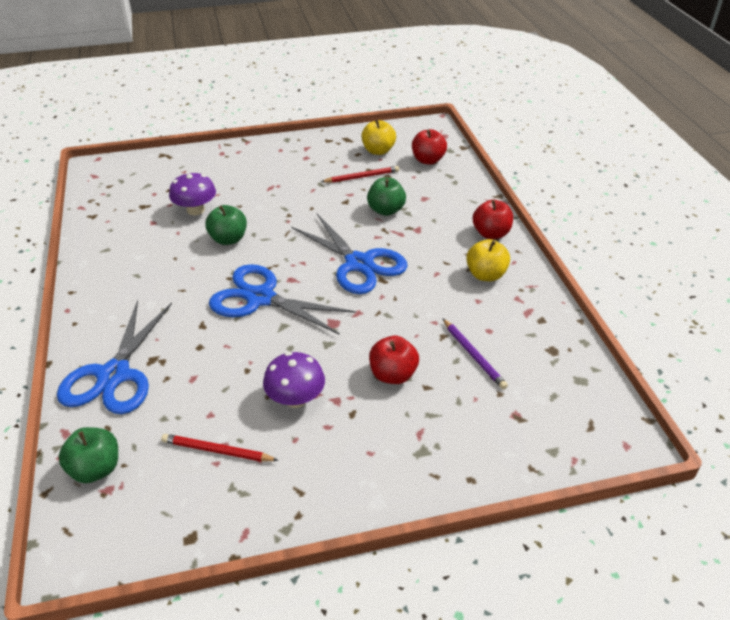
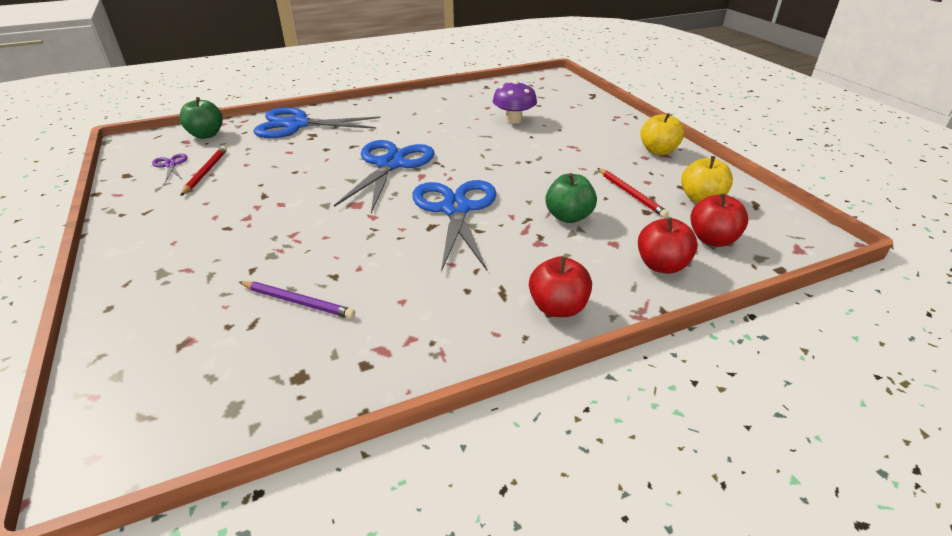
camera: 80 degrees right, 5 degrees down
(179, 492) = (171, 165): none -> purple scissors
(228, 239) = (475, 139): green apple -> none
(295, 398) = (254, 197): purple mushroom -> none
(359, 264) = (456, 209): blue scissors -> blue scissors turned 135 degrees clockwise
(393, 375) = (275, 246): red apple -> red apple (661, 265)
(473, 355) = (298, 301): purple pencil -> purple pencil turned 120 degrees counterclockwise
(485, 275) = (458, 306): yellow apple -> yellow apple (658, 151)

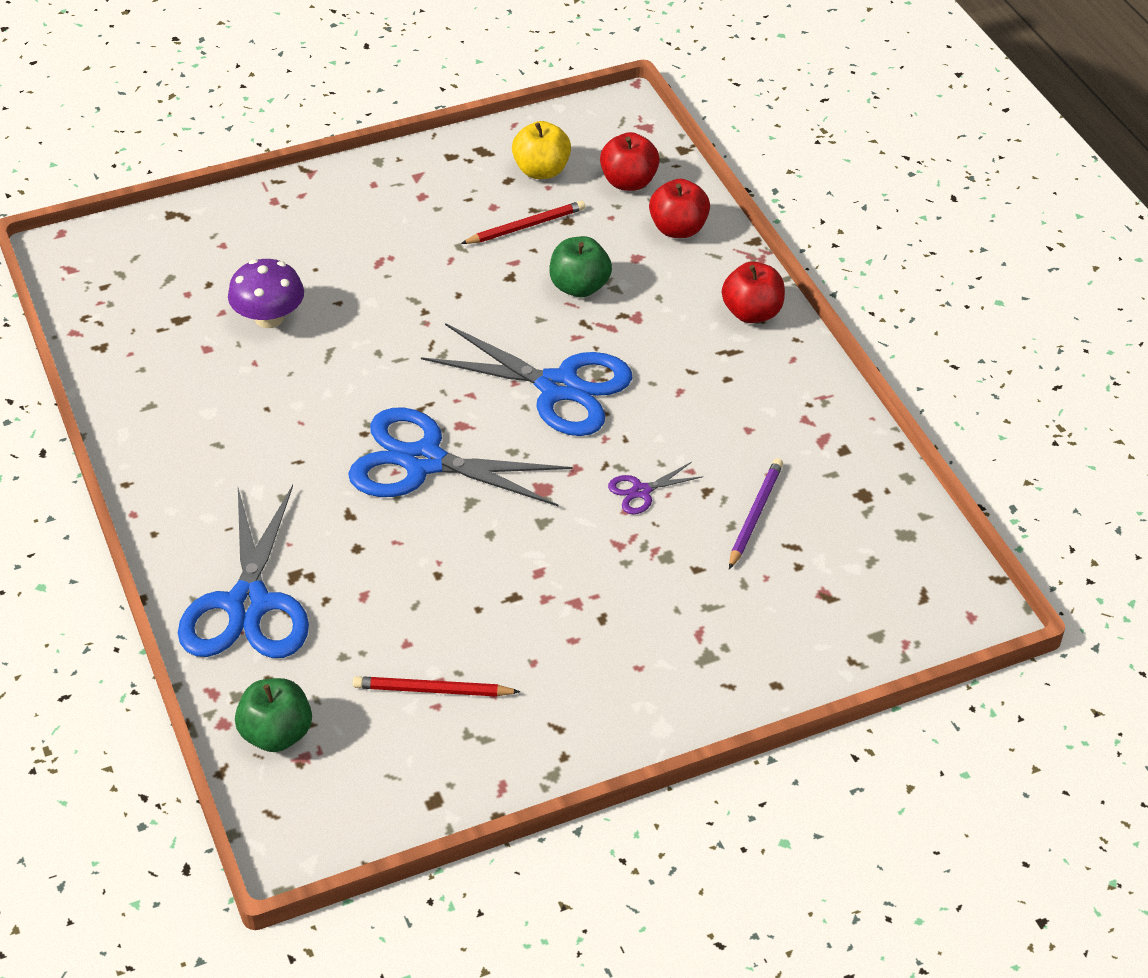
camera: 90 degrees left, 10 degrees up
(171, 165) = (400, 748): purple scissors -> purple scissors (641, 491)
(456, 209) = (558, 387): blue scissors -> blue scissors turned 150 degrees counterclockwise
(658, 151) = (405, 180): yellow apple -> none

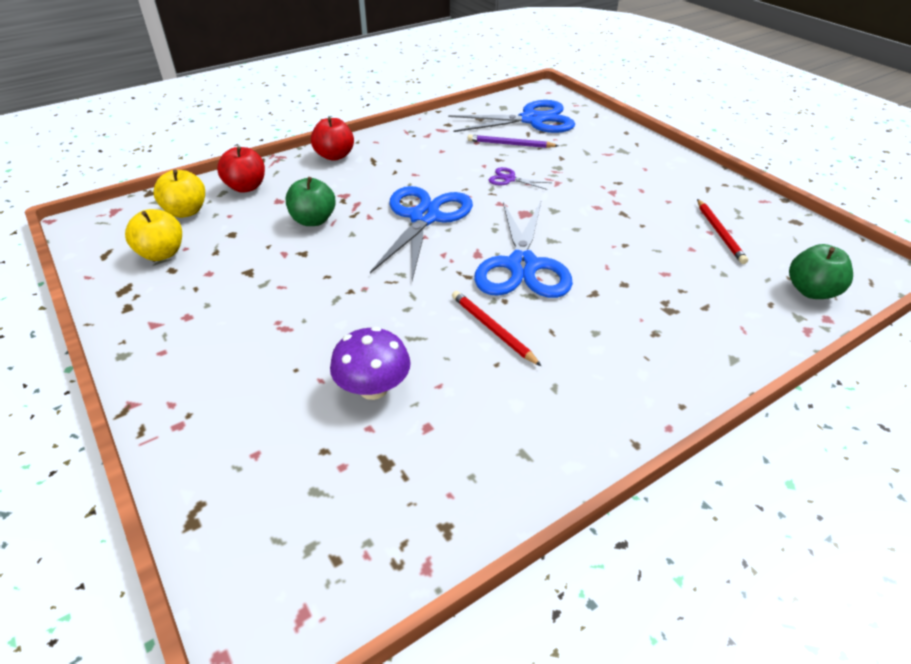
camera: 100 degrees left, 5 degrees down
(248, 605) = (715, 329): blue scissors -> blue scissors (532, 120)
(525, 226) = (237, 253): red pencil -> red pencil (492, 329)
(628, 182) = (186, 212): red apple -> yellow apple
(641, 491) = (509, 179): purple scissors -> purple scissors turned 150 degrees clockwise

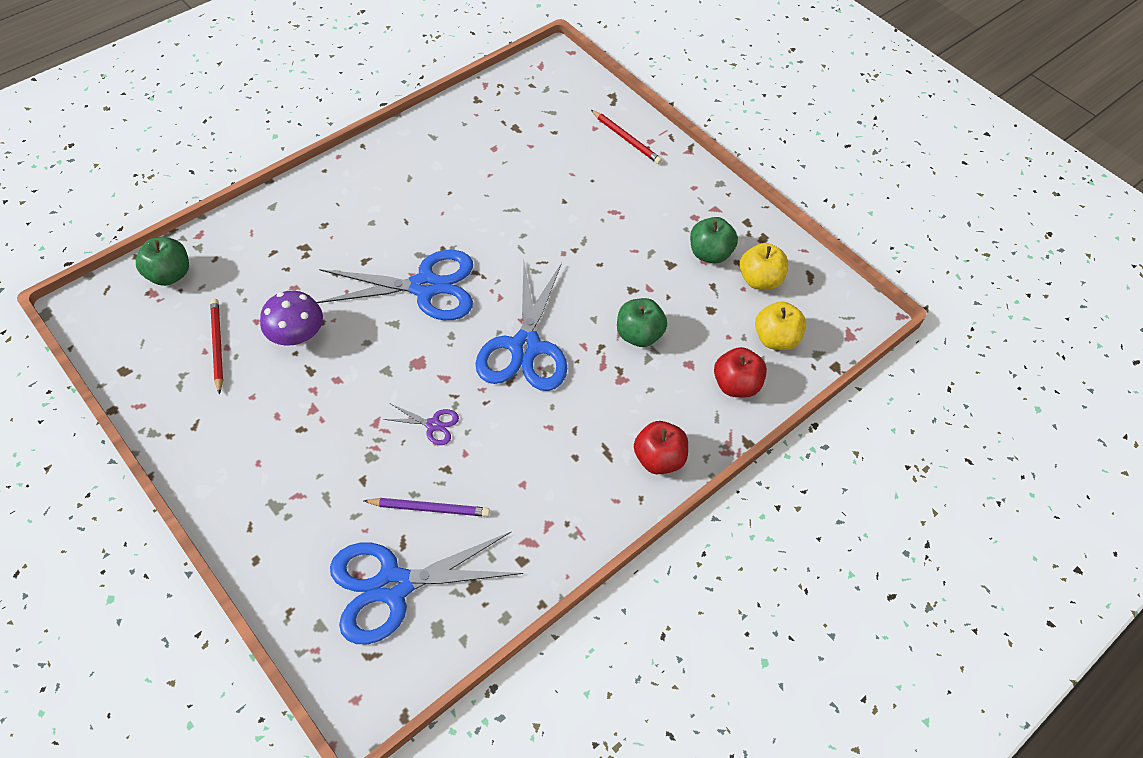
camera: 170 degrees right, 15 degrees up
(197, 279) = (709, 253): none -> green apple
(373, 388) = (534, 170): purple mushroom -> purple mushroom (297, 335)
(492, 329) = (452, 220): red pencil -> red pencil (626, 139)
(522, 266) = (425, 287): blue scissors -> blue scissors turned 90 degrees clockwise

